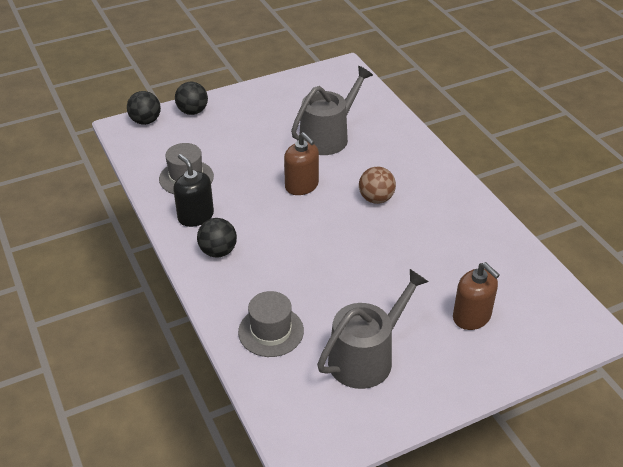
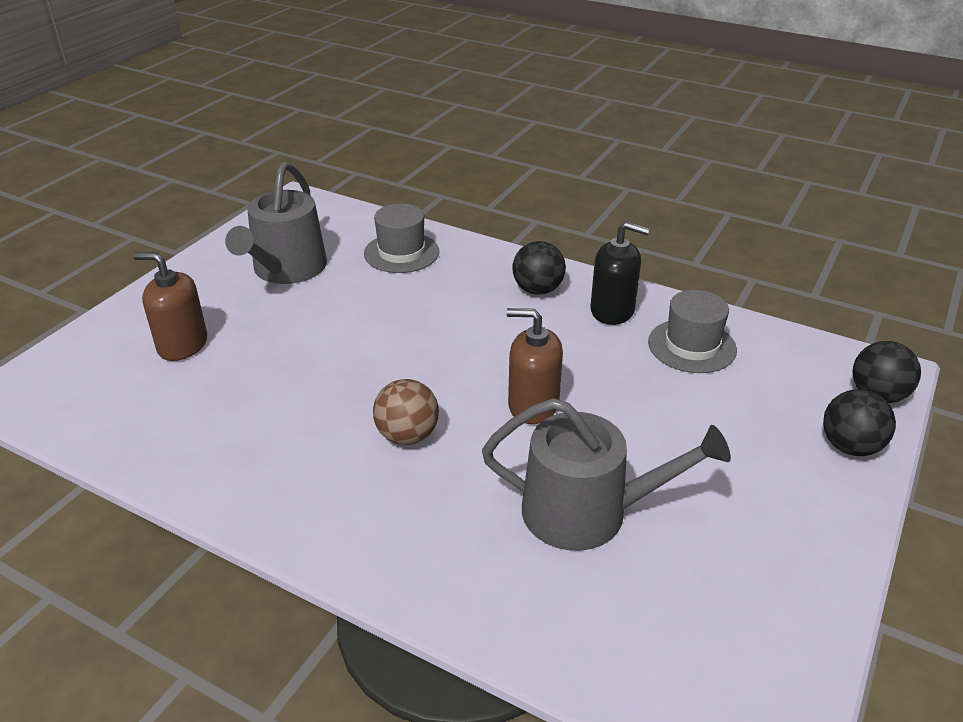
camera: 145 degrees right, 5 degrees down
(328, 137) = (587, 512): grey watering can -> grey watering can turned 90 degrees counterclockwise

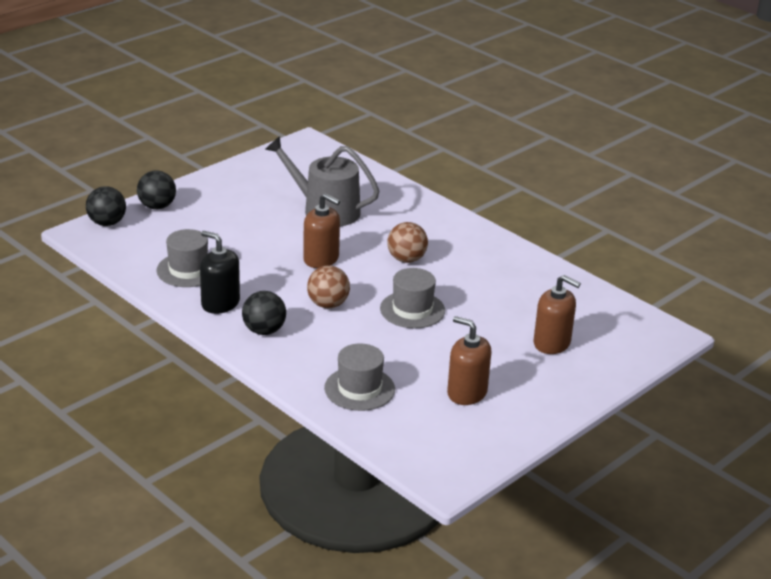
camera: 165 degrees left, 5 degrees down
(286, 269) = (467, 393): grey watering can -> brown soap dispenser
(373, 353) = (412, 310): none -> grey hat
(484, 337) = (328, 304): none -> brown ball

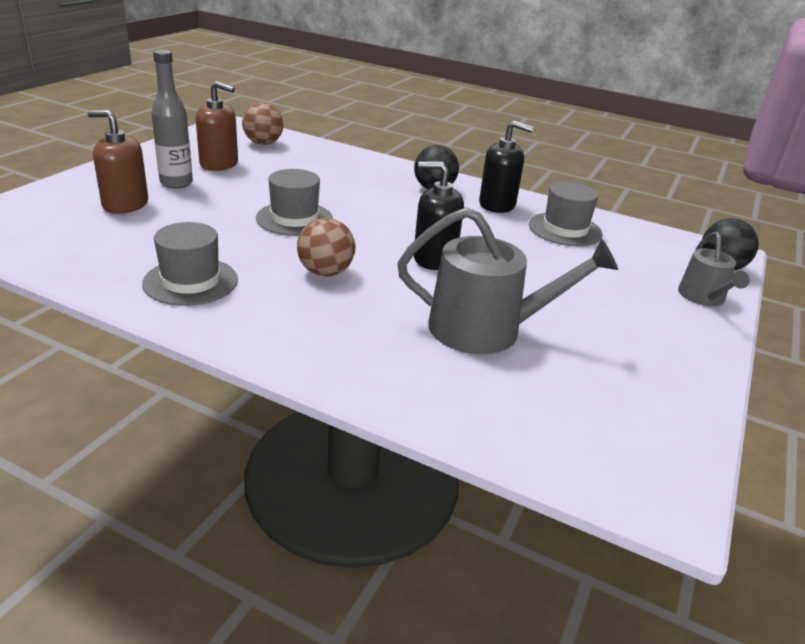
camera: 160 degrees right, 0 degrees up
(157, 206) = (703, 297): black ball -> grey watering can
(321, 259) = (434, 258): brown soap dispenser -> black soap dispenser
(328, 304) = (390, 214): brown ball -> brown ball (263, 143)
(359, 389) = (318, 160): grey hat -> grey hat (190, 281)
(510, 367) = (176, 183): none -> grey bottle

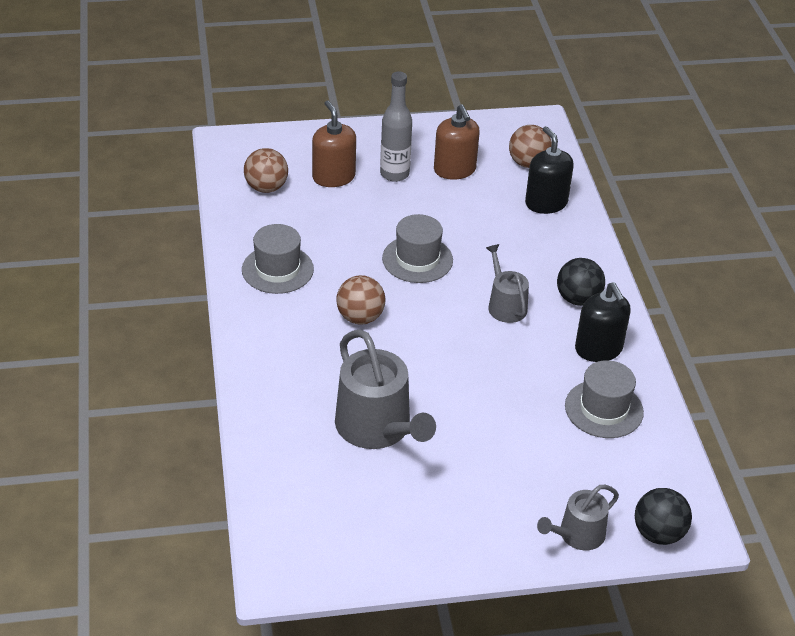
camera: 55 degrees right, 10 degrees up
(69, 236) = (266, 188): none -> brown ball
(403, 212) = (505, 305): none -> grey watering can
(434, 258) = (448, 358): black soap dispenser -> black soap dispenser (546, 203)

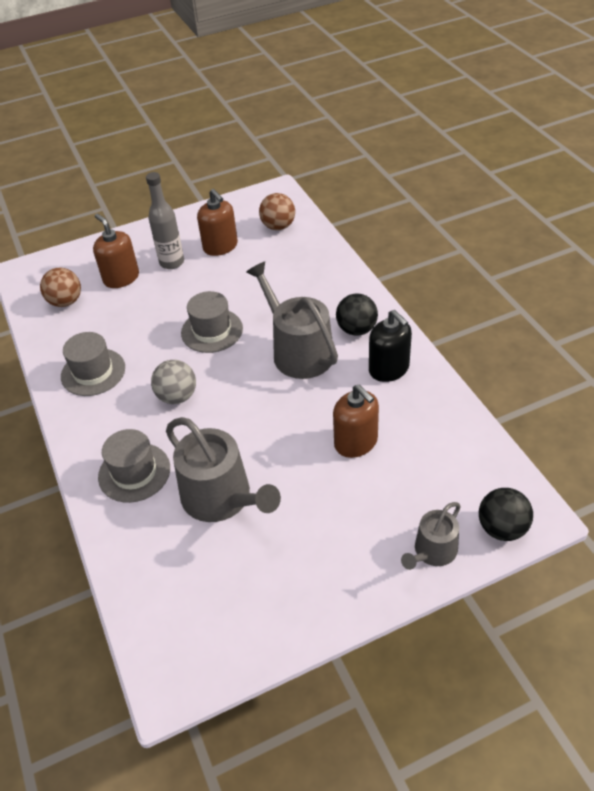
camera: 10 degrees left, 5 degrees up
(360, 317) = (177, 396): brown ball -> grey ball
(505, 305) = (298, 351): grey watering can -> grey watering can, size x1.76
(535, 412) = (356, 442): none -> brown soap dispenser
(546, 203) = (303, 255): black soap dispenser -> none
(604, 409) = (412, 422): grey hat -> grey hat (134, 472)

